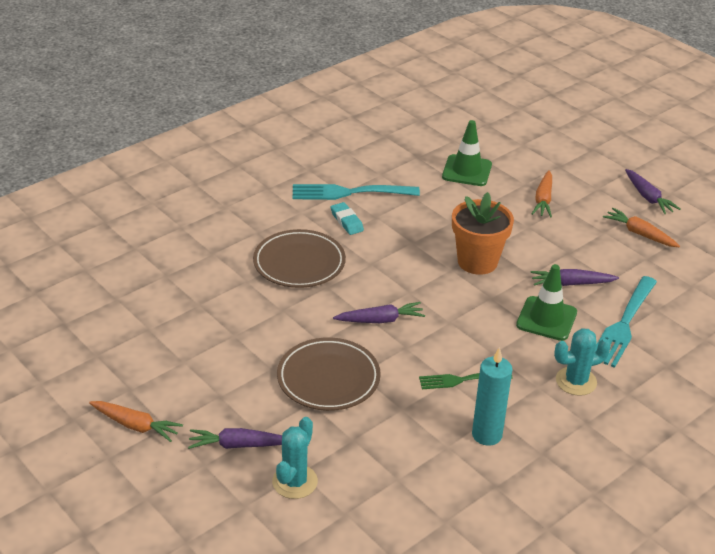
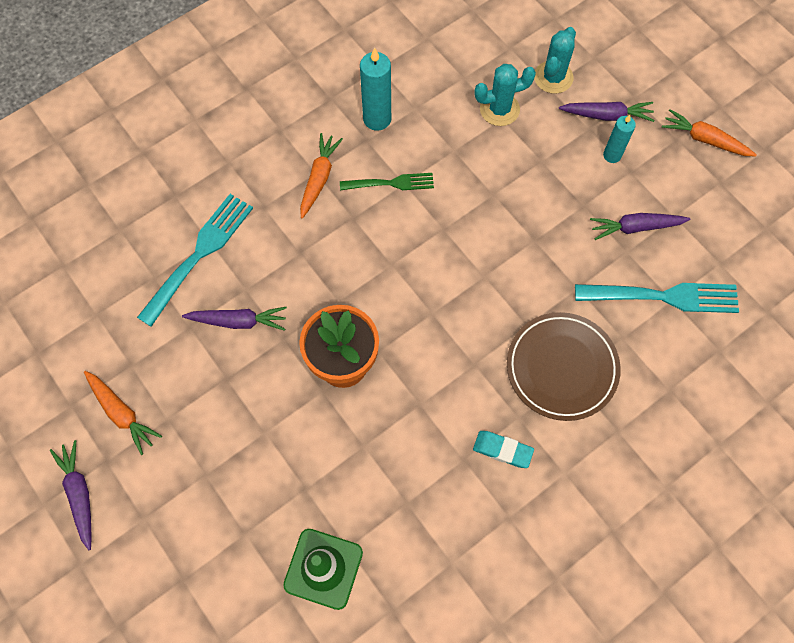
camera: 175 degrees left, 30 degrees up
(237, 409) = (612, 155): none -> turquoise candle
(328, 378) = (525, 189): brown plate -> none
(346, 221) = (502, 450): turquoise eraser -> turquoise eraser turned 45 degrees counterclockwise
(349, 192) = (498, 517): turquoise fork -> turquoise fork (663, 297)
(380, 320) = (468, 269): purple carrot -> purple carrot (635, 227)
(543, 200) = (228, 492): orange carrot -> orange carrot (319, 178)
(546, 319) = (283, 265): green traffic cone -> none
(576, 381) = (275, 178): turquoise cactus -> turquoise cactus (499, 109)

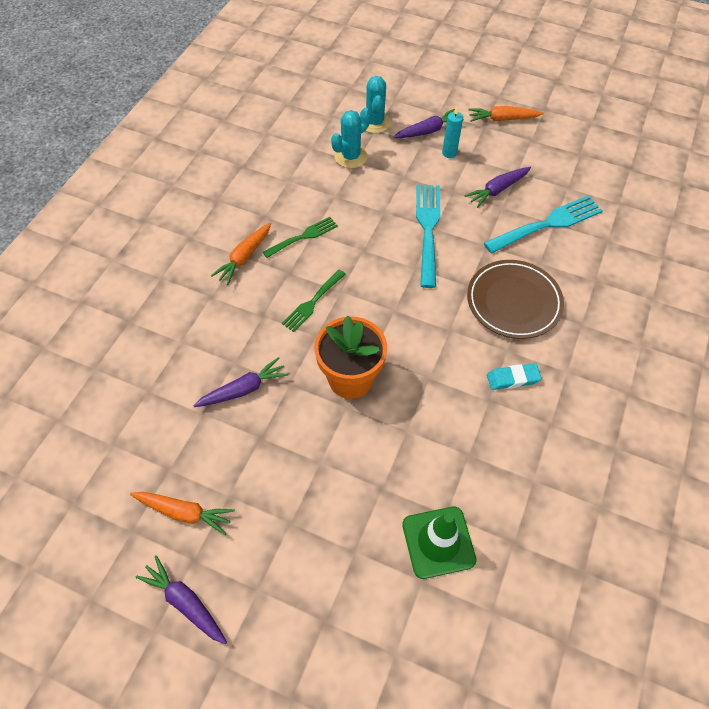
camera: 30 degrees left, 10 degrees down
(199, 254) = (178, 355): turquoise fork -> turquoise fork (428, 229)
(319, 178) = (244, 257): orange carrot -> orange carrot turned 135 degrees counterclockwise
(356, 263) = (312, 302): none -> green fork
(377, 119) = (263, 199): turquoise candle -> none

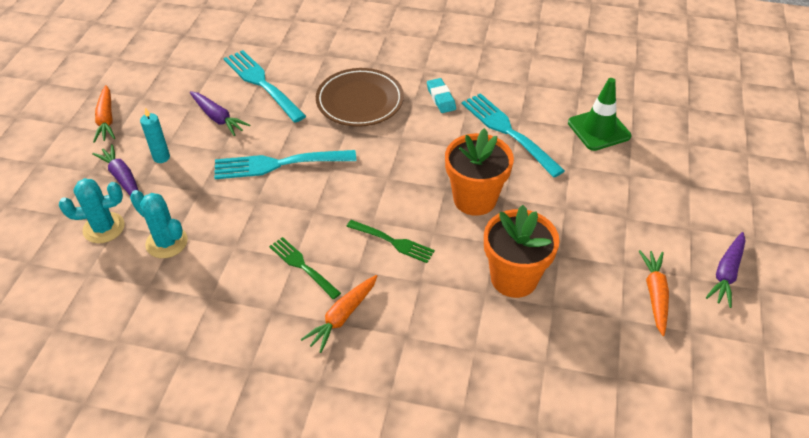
camera: 100 degrees left, 10 degrees down
(243, 389) = (514, 278): purple carrot -> orange flower pot
(244, 257) = (342, 316): orange carrot -> orange carrot turned 105 degrees clockwise
(447, 435) = (508, 131): none -> turquoise fork

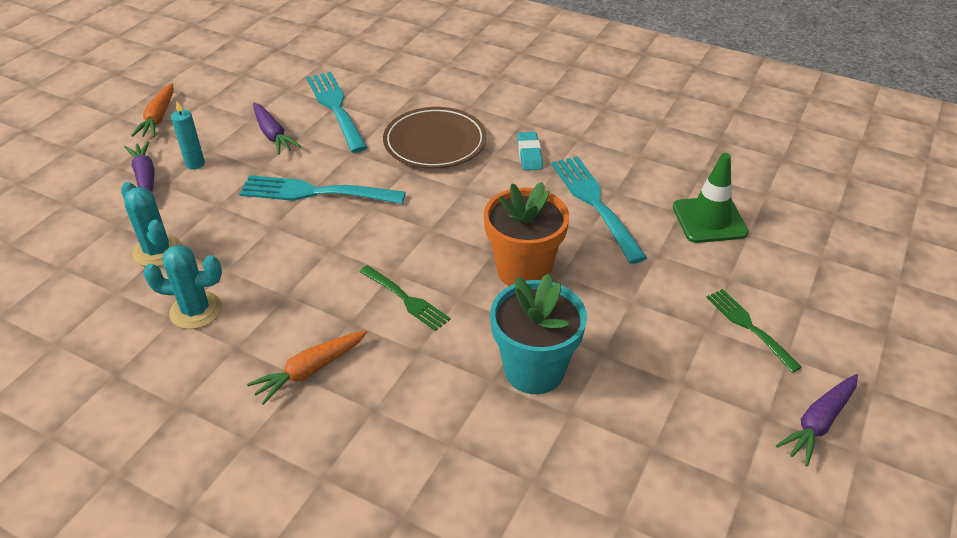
camera: 15 degrees right, 5 degrees down
(104, 228) = (101, 224): turquoise cactus -> turquoise cactus (196, 310)
(302, 266) = (291, 305): green fork -> green fork (749, 327)
(514, 278) = (534, 370): orange flower pot -> turquoise flower pot
(655, 294) = (710, 428): orange carrot -> none

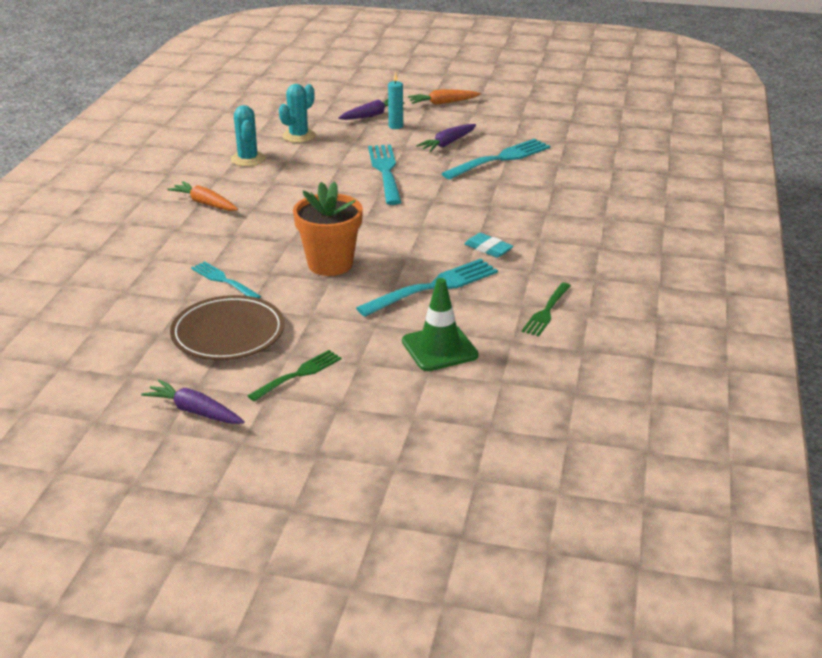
camera: 75 degrees right, 10 degrees down
(406, 299) = (281, 223): green fork -> green fork (546, 311)
(435, 142) = (478, 205): brown plate -> brown plate (228, 333)
(529, 154) = (488, 249): turquoise eraser -> turquoise eraser turned 60 degrees clockwise
(534, 370) = (224, 280): turquoise flower pot -> turquoise fork

